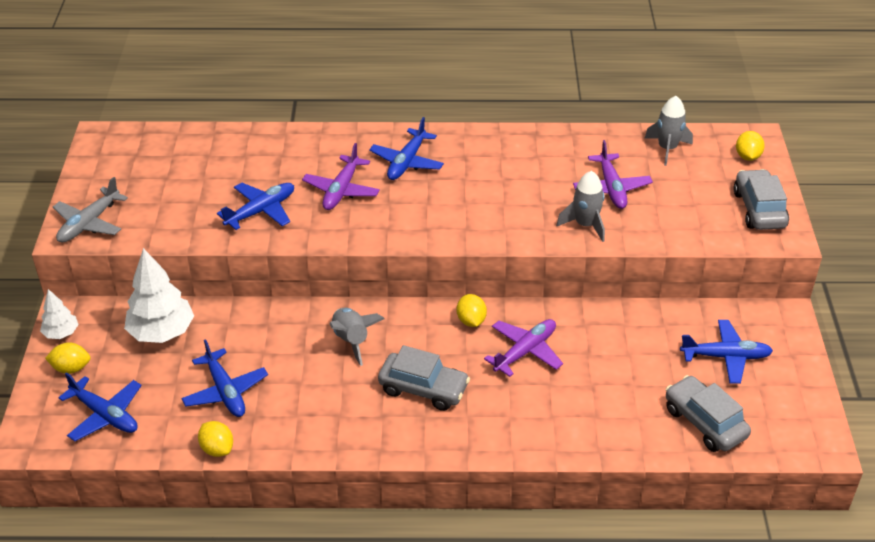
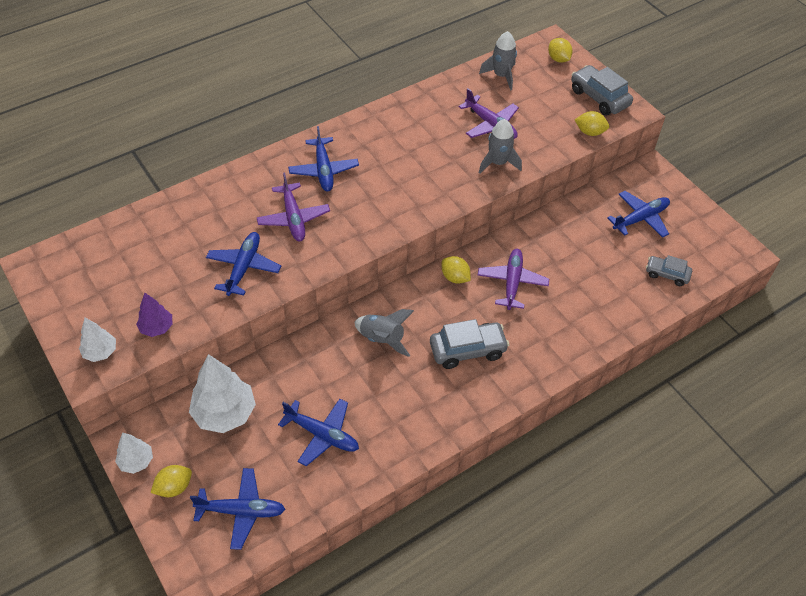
camera: 35 degrees left, 10 degrees up
(89, 223) = (100, 352): grey plane -> white tree
(148, 225) = (157, 328): none -> purple tree
(217, 449) = (358, 486): yellow lemon -> yellow lemon (590, 132)
(704, 422) = (667, 274): grey car -> grey car, size x0.63

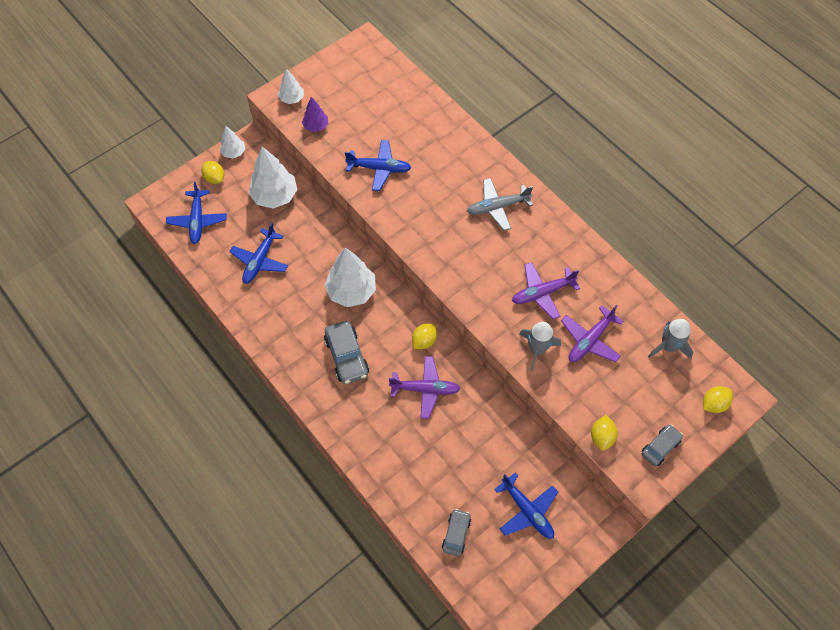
camera: 85 degrees right, 10 degrees up
(293, 218) = (437, 193): purple plane -> purple plane (542, 293)
(323, 170) = (497, 207): blue plane -> grey plane
(382, 339) = (351, 291): grey rocket -> white tree
(599, 98) = (660, 447): grey car -> grey car, size x0.63

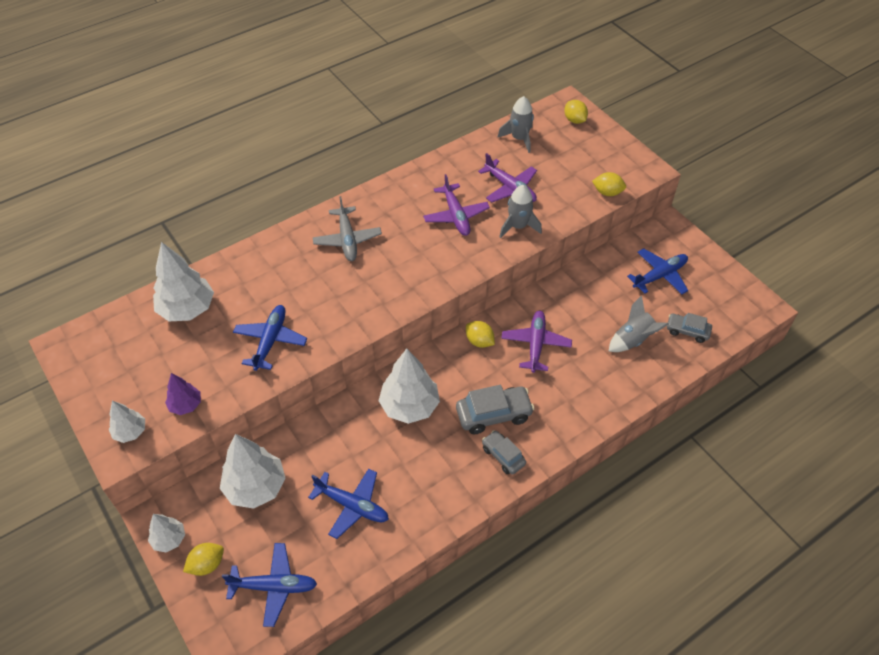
camera: 85 degrees left, 10 degrees down
(406, 108) = (187, 309): none -> white tree
(440, 479) = (633, 339): none -> grey rocket
(660, 447) = (615, 157): grey car -> grey car (503, 456)

